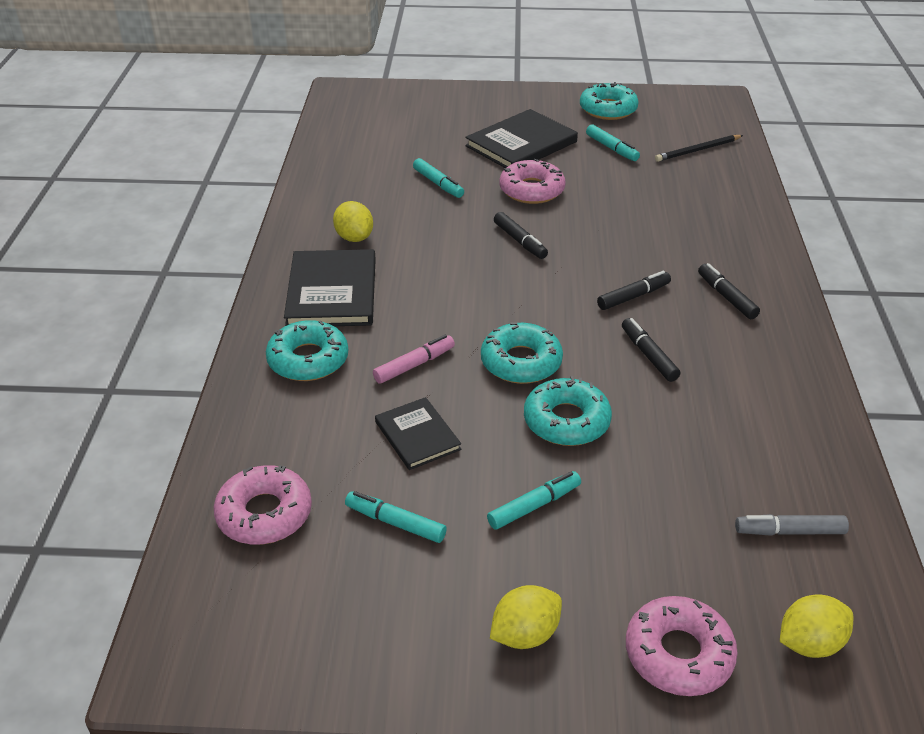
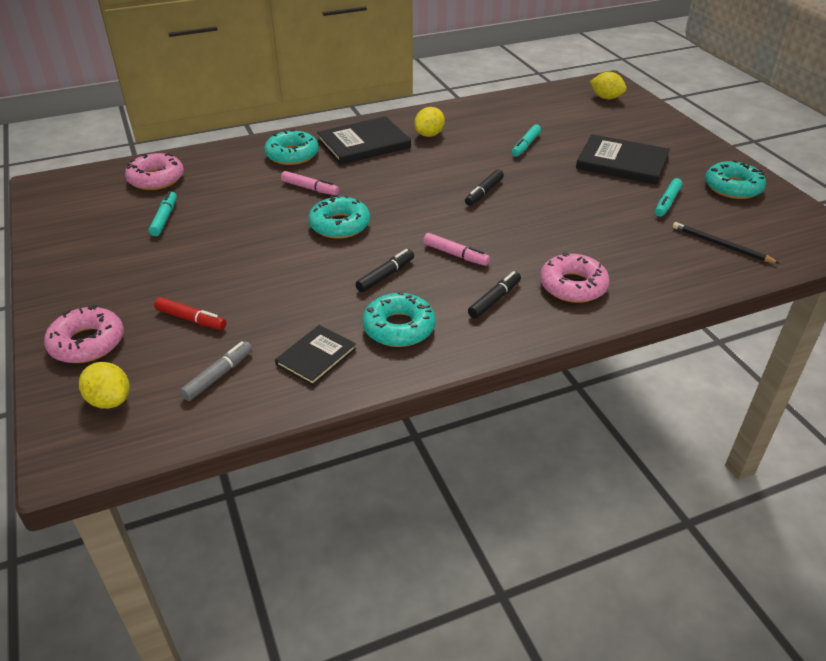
camera: 65 degrees right, 0 degrees up
(417, 436) = (243, 206): black book -> black book (316, 357)
(525, 634) = (90, 282): yellow lemon -> yellow lemon (606, 98)
(531, 190) = (559, 182): pink donut -> pink donut (573, 286)
(534, 506) = (198, 261): turquoise marker -> none
(566, 421) = (288, 256): turquoise donut -> turquoise donut (399, 328)
(633, 296) = (455, 255): black marker -> pink marker
(666, 536) = (191, 319): none -> red marker
(789, 531) = (218, 375): grey marker -> grey marker turned 60 degrees clockwise

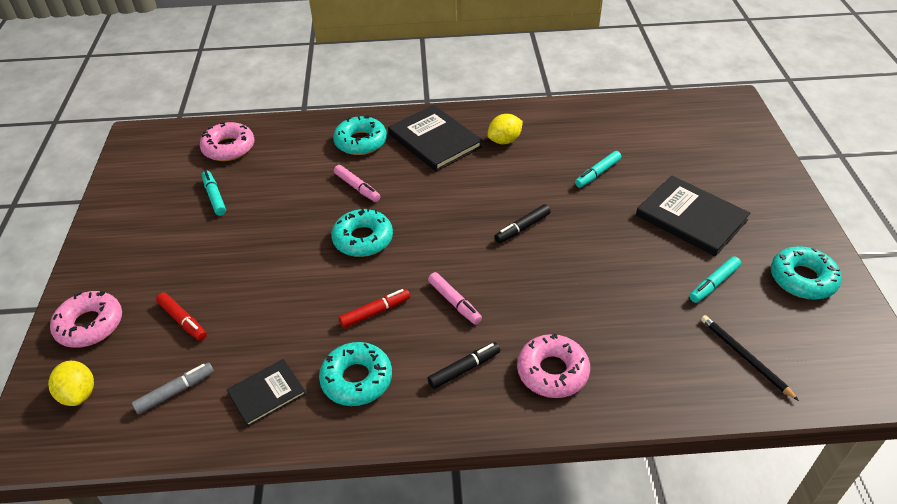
camera: 20 degrees right, 5 degrees up
(165, 218) = (214, 196): turquoise marker -> turquoise marker turned 45 degrees counterclockwise
(364, 144) = (434, 140): black book -> black book turned 60 degrees clockwise
(385, 276) = (375, 312): black marker -> red marker
(606, 98) = (720, 123): yellow lemon -> none

